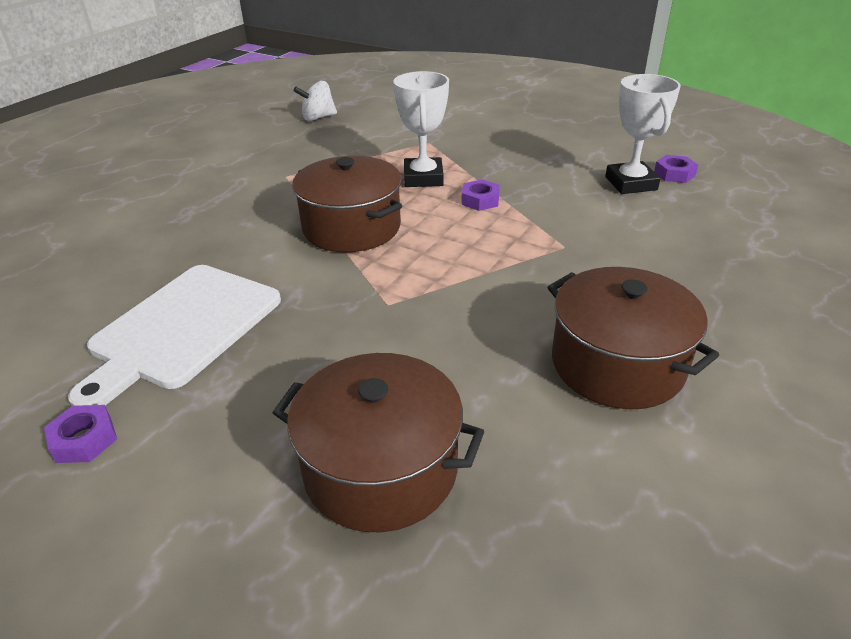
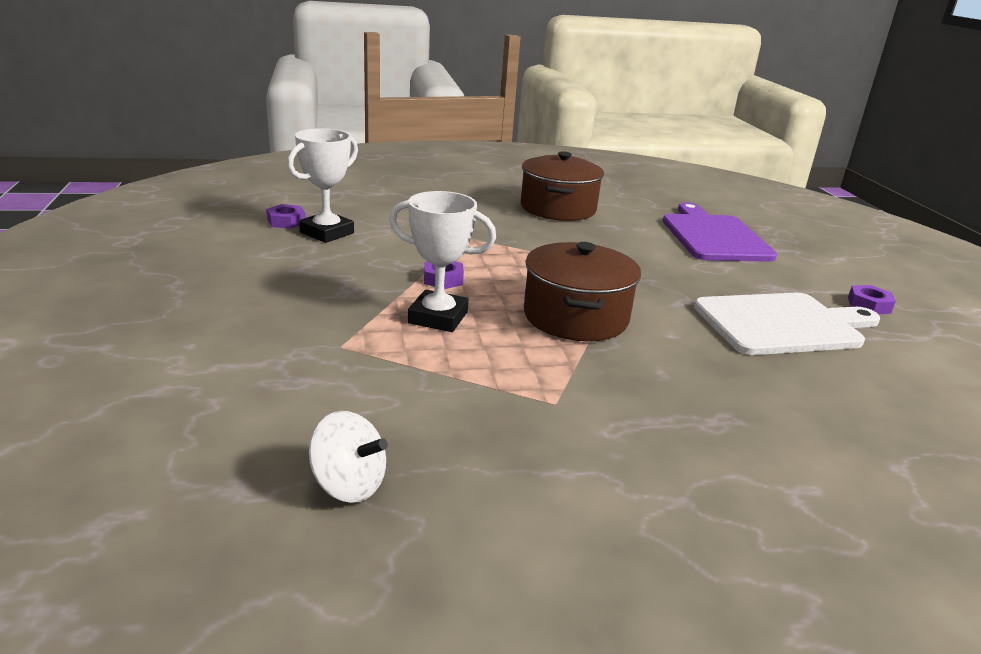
camera: 135 degrees left, 10 degrees down
(381, 468) = (714, 236): brown pot -> purple cutting board
(423, 178) = (438, 317): white trophy -> white trophy turned 60 degrees clockwise

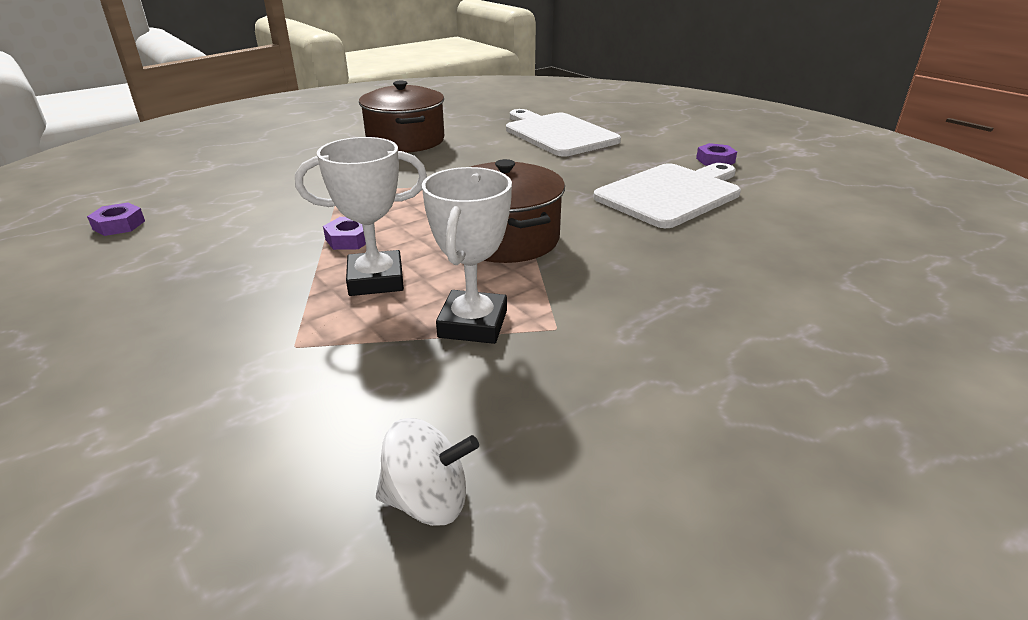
camera: 25 degrees left, 5 degrees up
(327, 233) = (180, 225): white trophy -> white trophy (473, 324)
(714, 236) = (558, 134): purple cutting board -> white cutting board

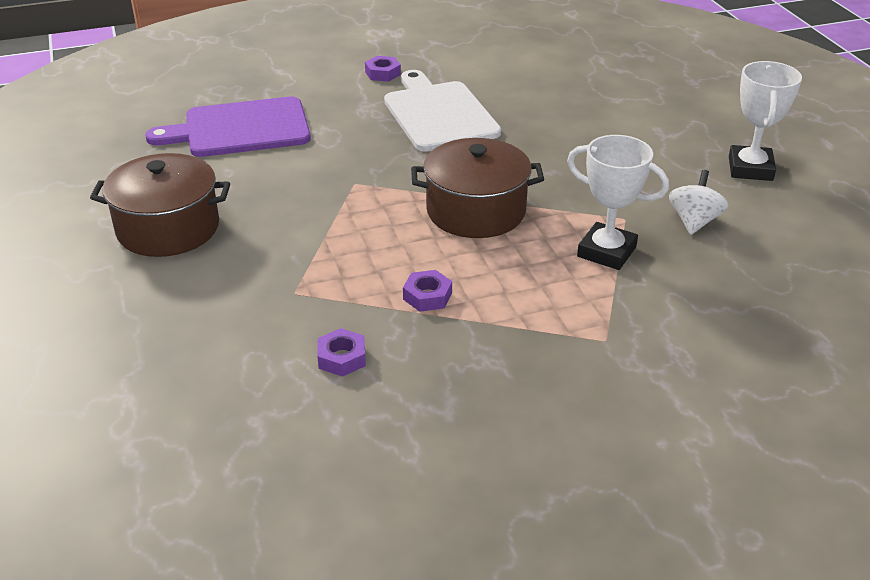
camera: 70 degrees left, 5 degrees up
(119, 225) = (283, 469): purple nut -> purple nut (342, 358)
(376, 280) = (517, 289): white trophy -> white trophy (750, 168)
(427, 501) = (781, 298): white spinning top -> white spinning top (694, 221)
(558, 134) = (240, 129): white cutting board -> purple cutting board

